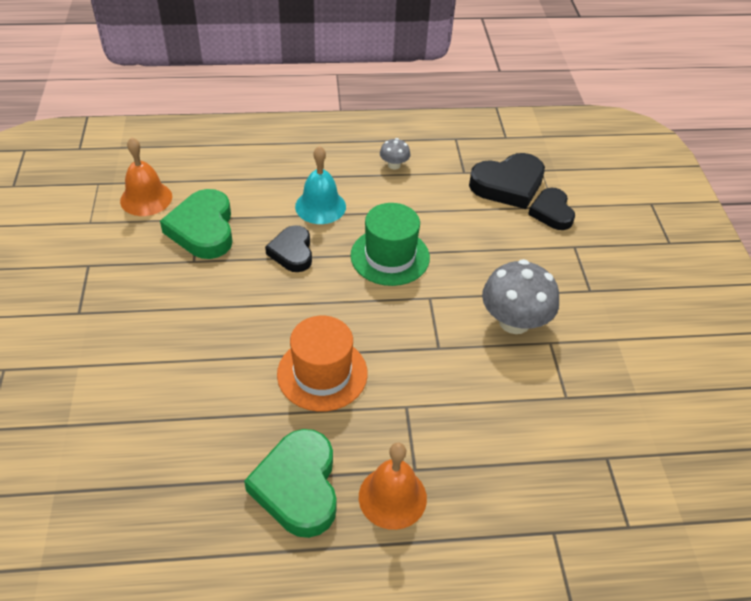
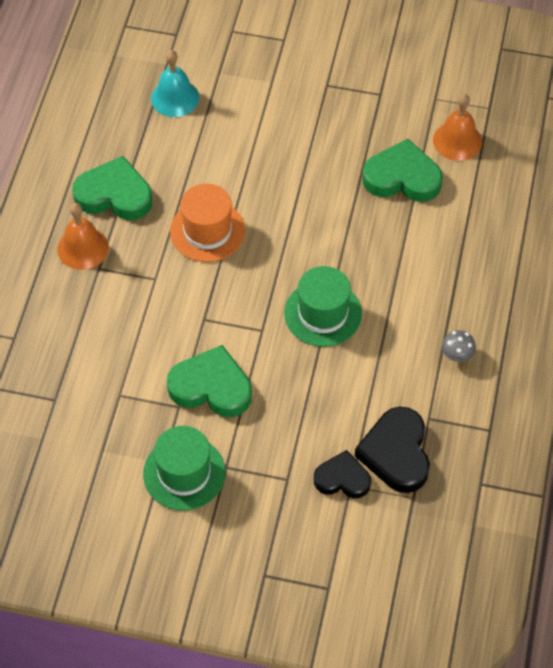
camera: 110 degrees right, 10 degrees up
(292, 252) = (352, 238): black heart -> none
(320, 206) = (409, 274): turquoise bell -> turquoise bell (175, 98)
(514, 321) = (211, 387): grey mushroom -> green heart
(616, 319) = (184, 473): none -> green hat

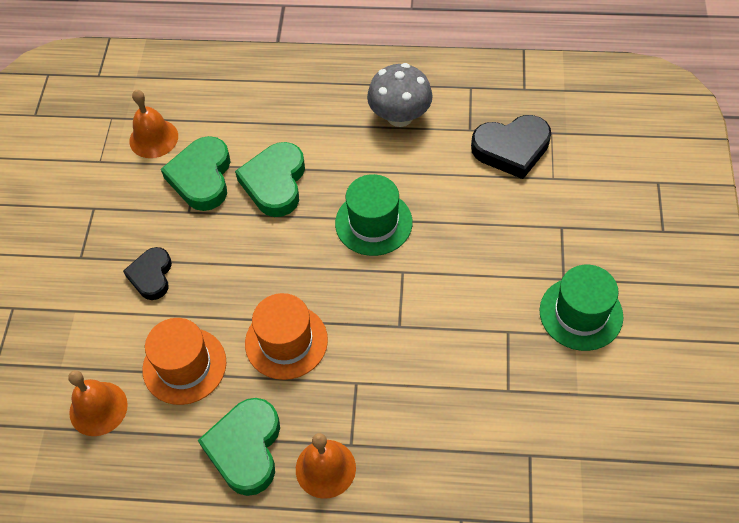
camera: 95 degrees left, 0 degrees up
(175, 98) = (98, 408): turquoise bell -> orange bell
(200, 156) = (184, 366): none -> orange hat
(211, 387) = (478, 306): green heart -> green heart (275, 183)
(342, 479) = (548, 185): black heart -> black heart (151, 276)
(457, 355) = (400, 116): grey mushroom -> grey mushroom, size x2.05

